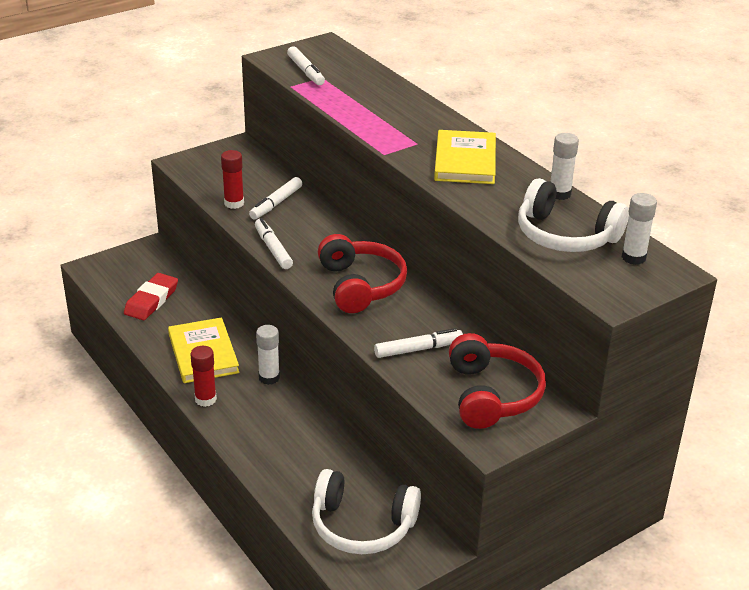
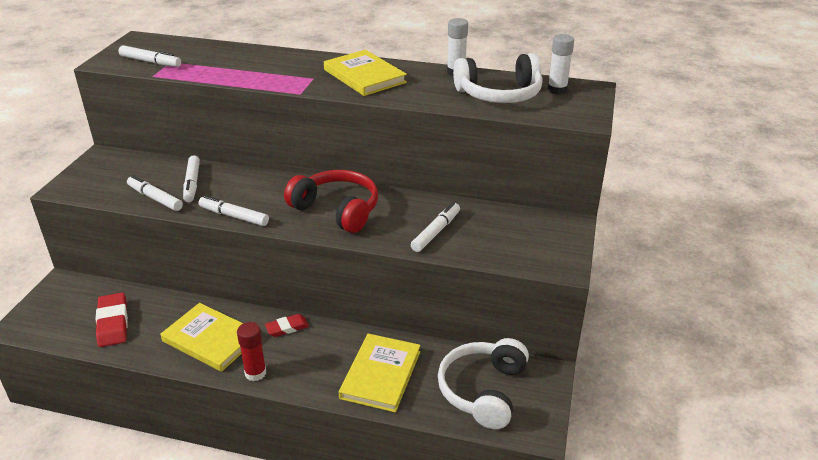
camera: 40 degrees left, 0 degrees up
(234, 203) = (155, 198): red glue stick -> white marker
(269, 377) = (287, 328): white glue stick -> red eraser
(295, 459) = (380, 375): none -> yellow book
(362, 525) = (483, 390): white headphones -> white headphones turned 135 degrees clockwise
(491, 395) = (522, 235): red headphones -> none

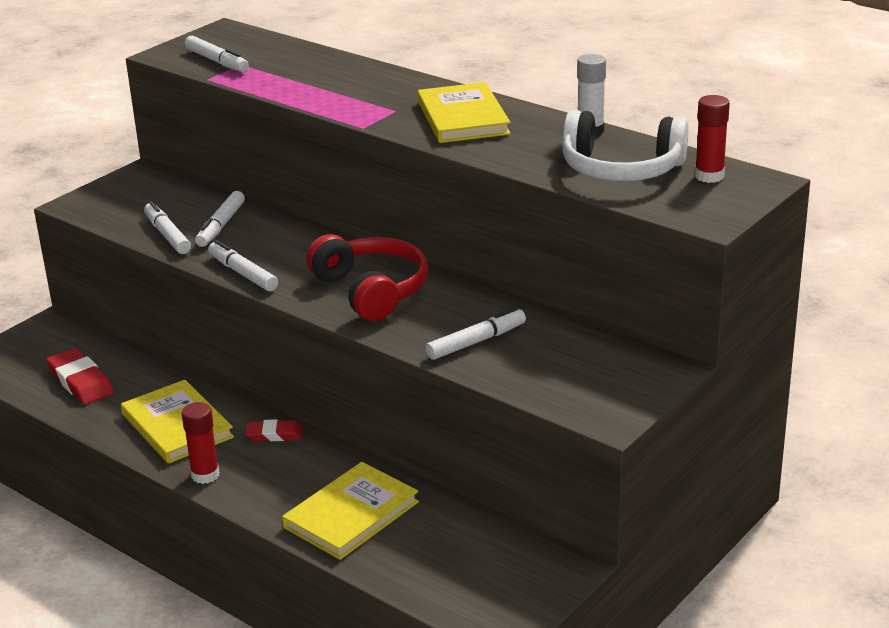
camera: 25 degrees right, 5 degrees down
(113, 323) = (80, 382): red eraser -> red eraser turned 45 degrees counterclockwise
(483, 390) = (467, 566): white headphones -> none
(557, 90) = (709, 176): white glue stick -> red glue stick

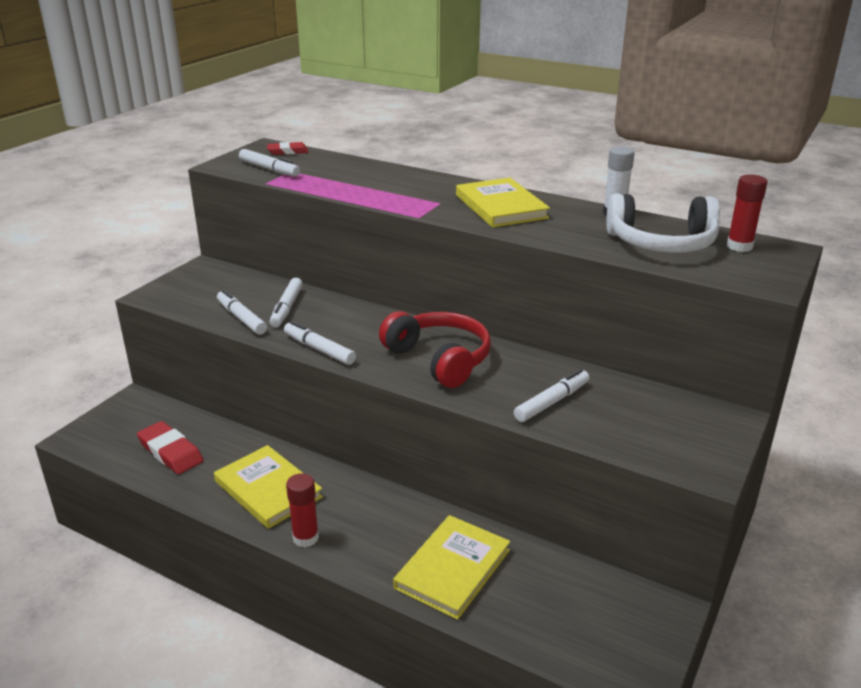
camera: 10 degrees left, 0 degrees up
(274, 434) = (358, 491): red eraser -> red eraser (288, 151)

